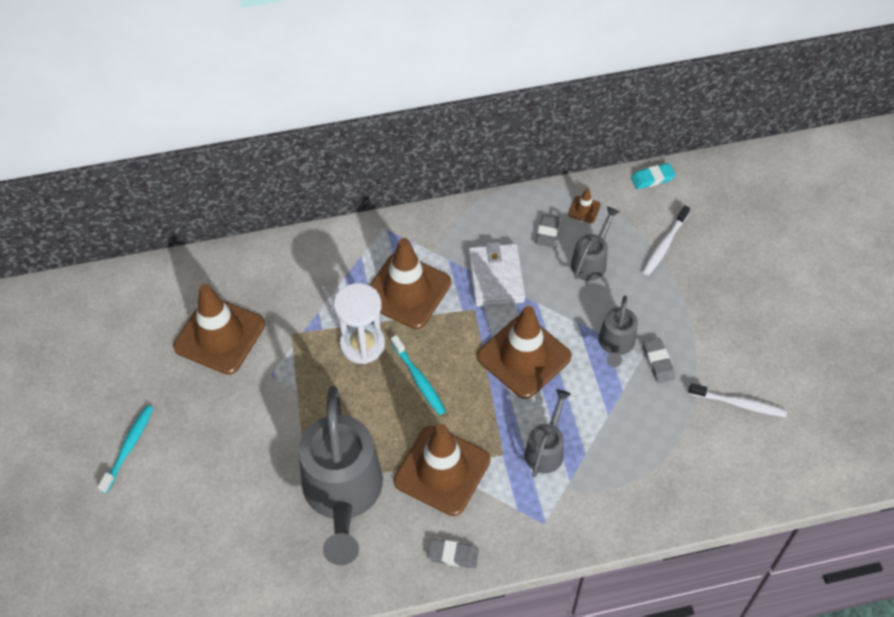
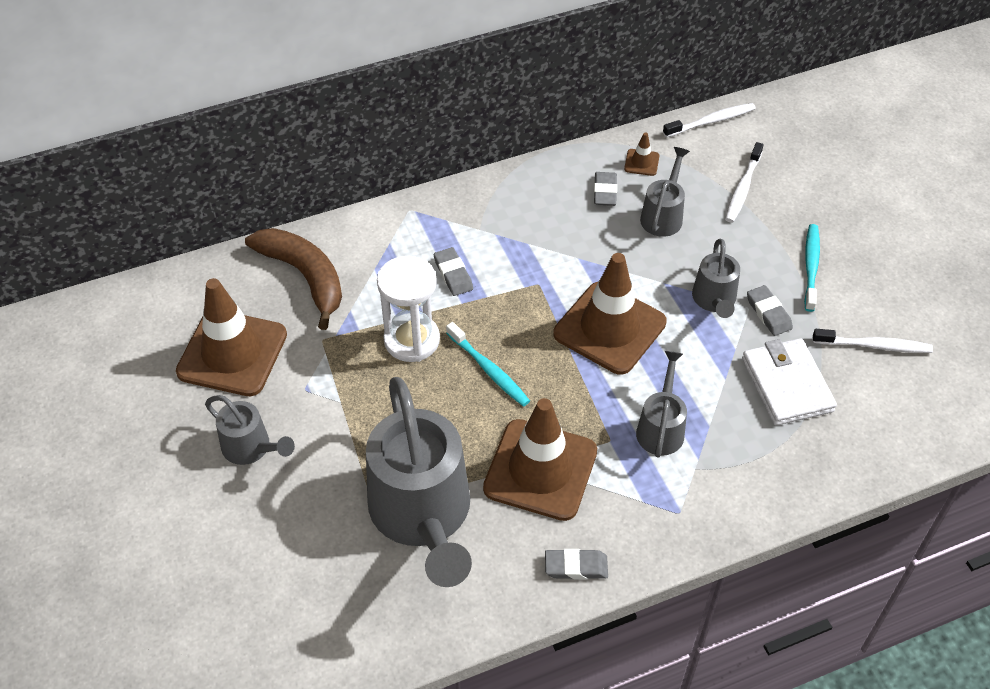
camera: 10 degrees left, 5 degrees down
(128, 447) = (137, 499): turquoise toothbrush -> turquoise toothbrush (811, 266)
(221, 419) = (251, 448): none -> grey watering can
(287, 276) = (304, 276): none -> brown banana
(407, 291) = (453, 274): brown traffic cone -> grey eraser
(496, 277) = (556, 246): white wallet -> white wallet (786, 385)
(652, 178) = (711, 121): turquoise eraser -> white toothbrush

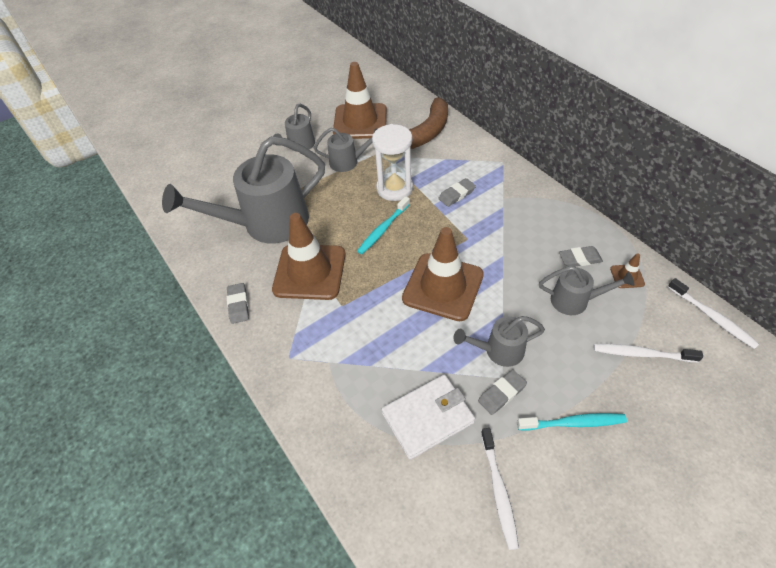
camera: 80 degrees right, 0 degrees up
(661, 427) = (361, 334): grey watering can -> grey watering can (348, 162)

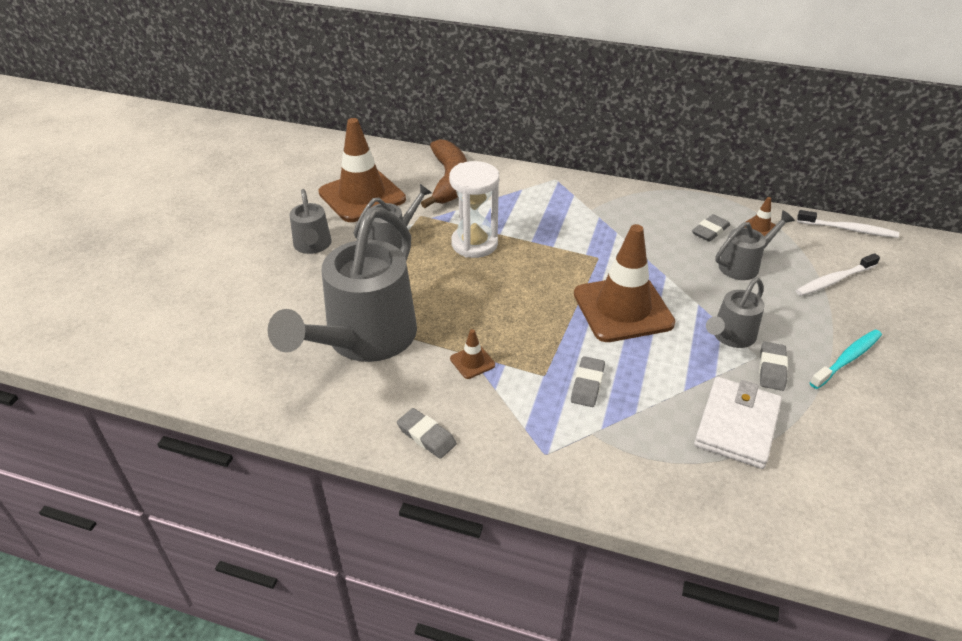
camera: 40 degrees left, 10 degrees down
(309, 272) = (472, 362): brown traffic cone -> brown traffic cone, size x0.40
(383, 229) = (506, 286): turquoise toothbrush -> none
(456, 194) = (544, 224): grey eraser -> grey eraser (587, 384)
(498, 490) = (856, 446): white toothbrush -> none

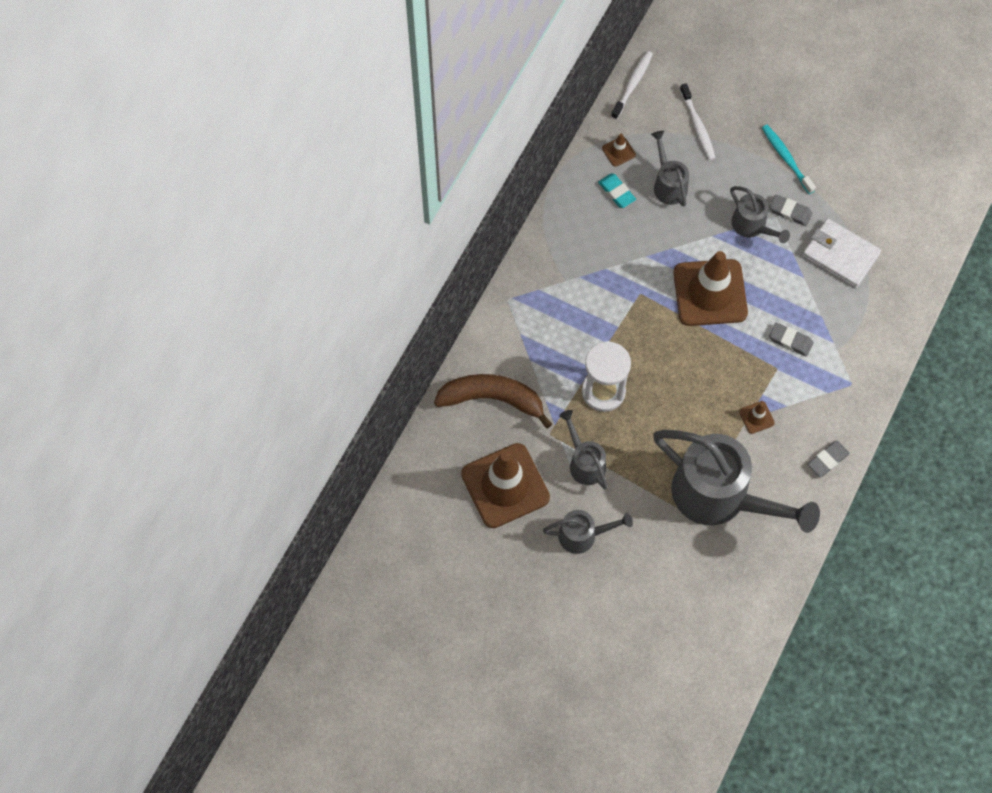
camera: 80 degrees left, 25 degrees up
(710, 231) = (616, 192): grey eraser -> turquoise eraser

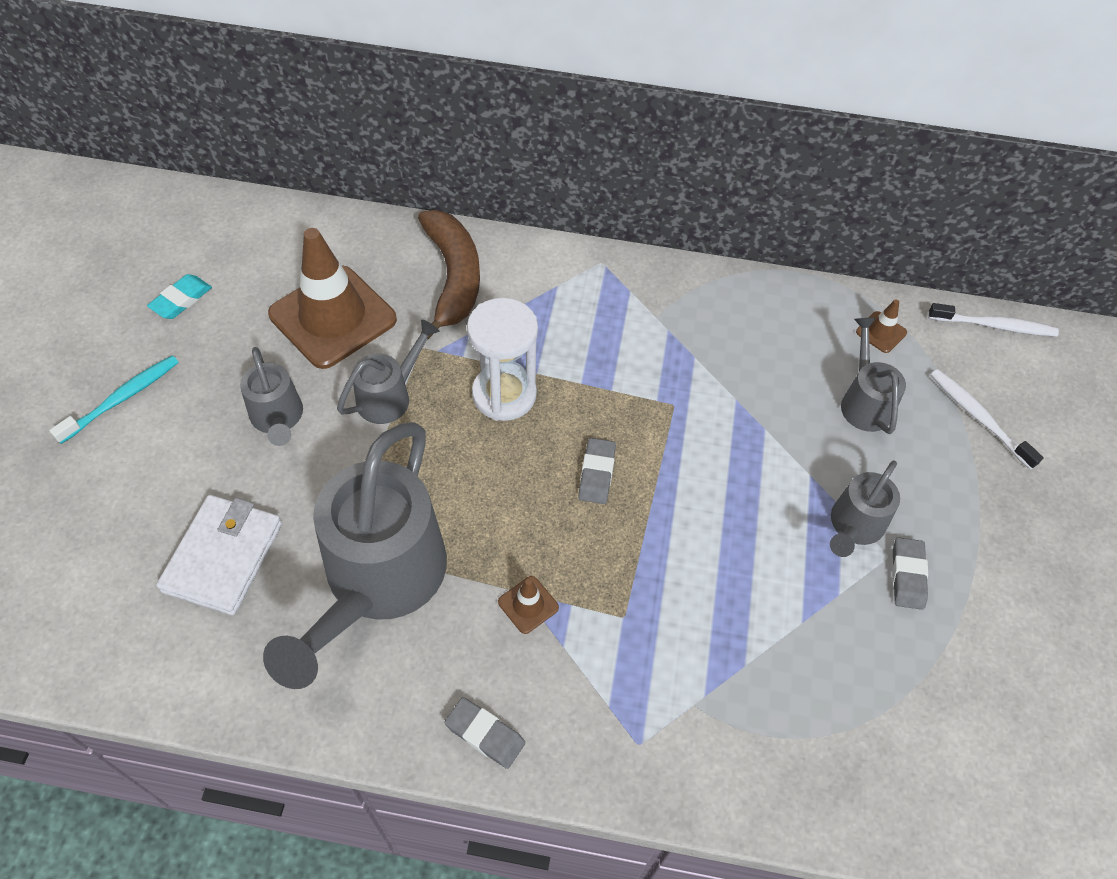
camera: 70 degrees right, 10 degrees down
(616, 192) = (817, 343): turquoise eraser -> turquoise eraser (181, 300)
(668, 184) = (864, 401): grey watering can -> grey watering can turned 60 degrees counterclockwise
(698, 126) = (978, 417): white toothbrush -> white toothbrush turned 90 degrees clockwise
(710, 293) = (714, 493): brown traffic cone -> none
(786, 158) = (998, 549): turquoise toothbrush -> turquoise toothbrush (122, 398)
(790, 341) = (680, 626): grey eraser -> grey eraser (597, 473)
(840, 255) = (869, 671): white wallet -> white wallet (223, 557)

